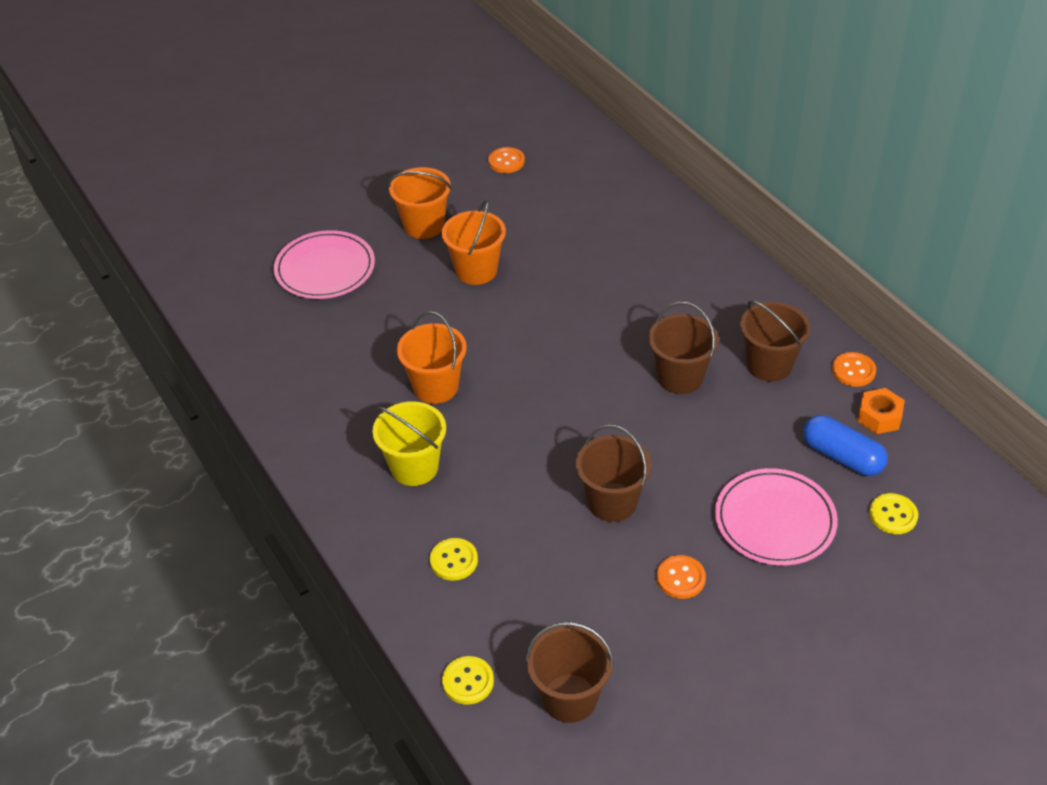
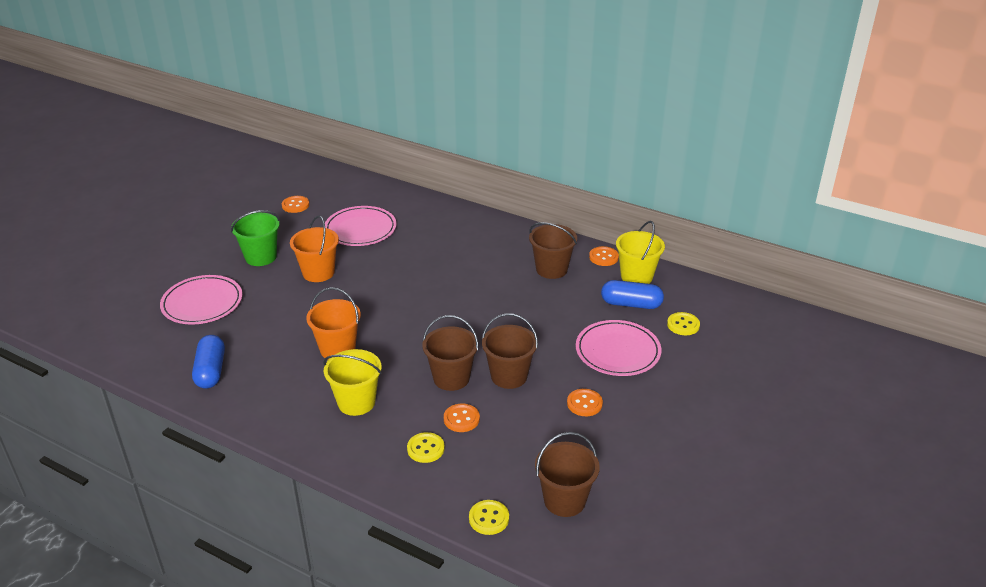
camera: 30 degrees left, 10 degrees down
(285, 364) = (211, 371): none -> blue capsule
(424, 225) = (261, 257): orange bucket -> green bucket
(518, 538) = (461, 419): none -> orange button
(563, 223) = (360, 229): none -> pink plate
(680, 377) = (501, 292): brown bucket -> brown bucket (451, 378)
(879, 417) = (636, 276): orange nut -> yellow bucket

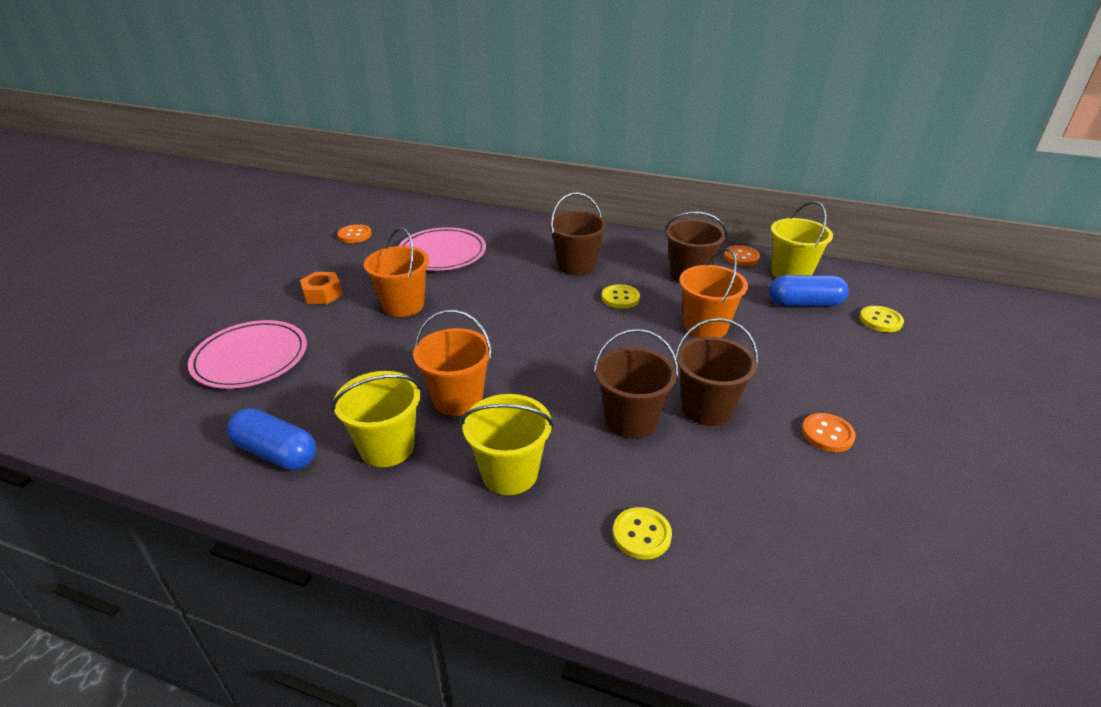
camera: 10 degrees left, 0 degrees up
(211, 371) = (276, 453): blue capsule -> blue capsule turned 45 degrees counterclockwise
(261, 257) = (322, 294): green bucket -> orange nut
(282, 376) = (387, 447): none -> yellow bucket
(461, 419) = (672, 479): orange button -> none
(489, 518) = (798, 648): yellow button -> yellow button (620, 298)
(541, 315) = (705, 327): none -> orange bucket
(564, 500) = (893, 593): brown bucket -> brown bucket (576, 266)
(617, 351) = (825, 360): pink plate -> none

